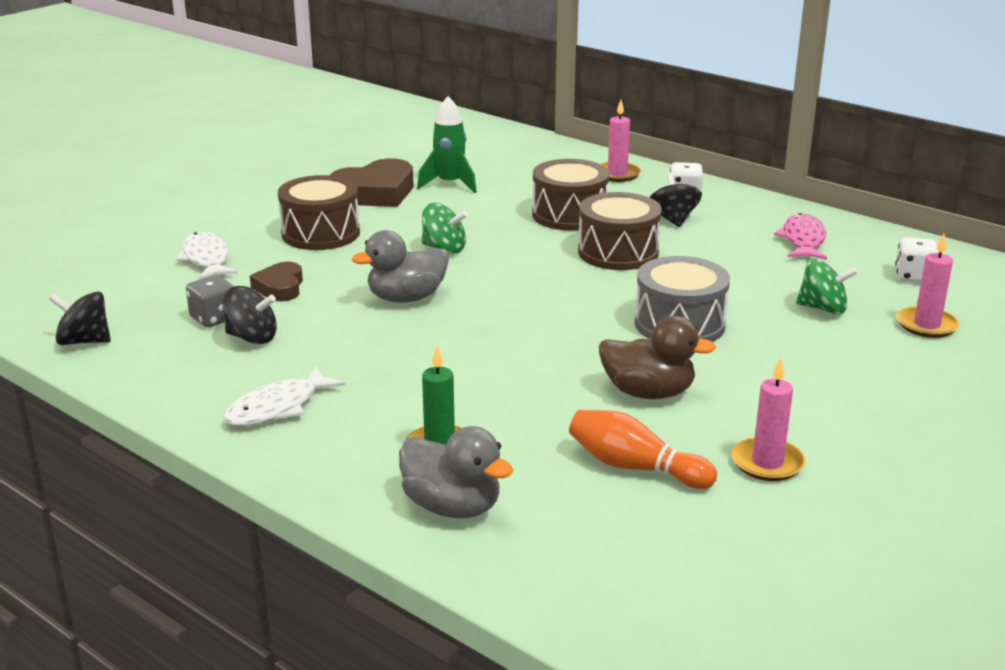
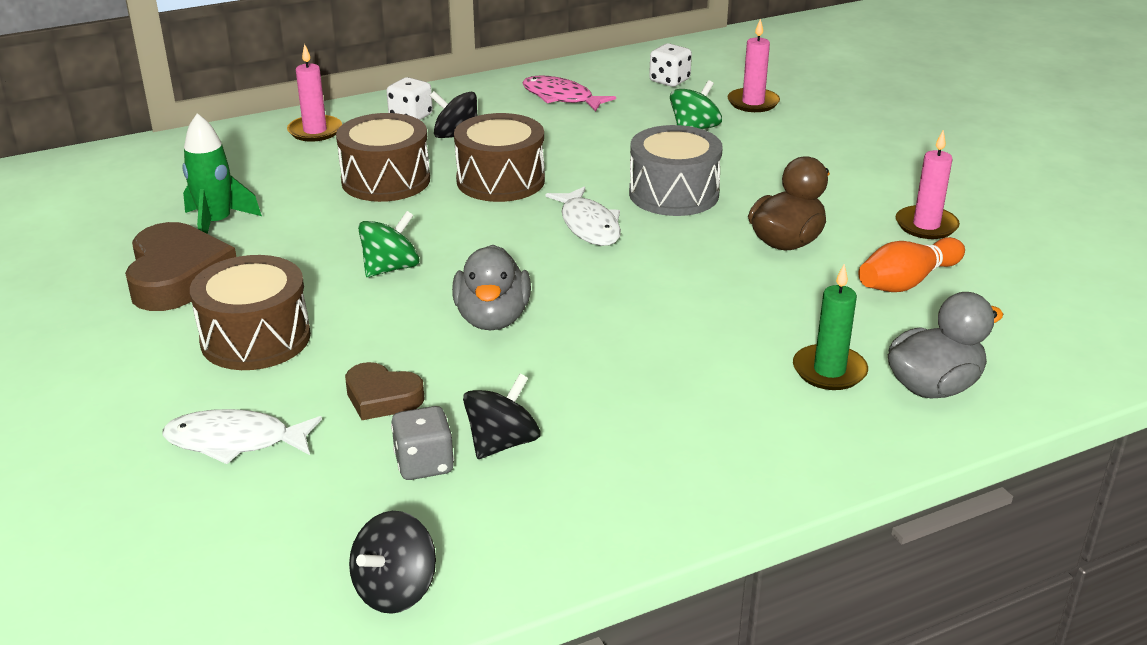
camera: 65 degrees left, 5 degrees up
(278, 408) = (687, 454): white fish -> white fish (589, 225)

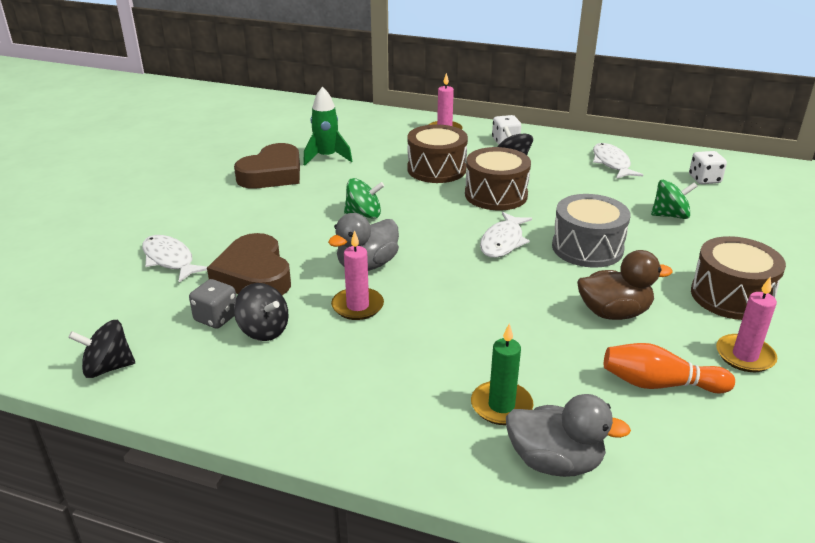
camera: 45 degrees right, 0 degrees up
(255, 338) = (253, 218): brown drum -> brown drum (731, 296)
(382, 397) = (254, 275): brown heart -> brown heart, size x1.73
(502, 443) = (264, 330): black spinning top -> black spinning top turned 45 degrees clockwise
(561, 97) = (611, 163): pink fish -> white fish
(753, 103) = (745, 216): pink candle -> pink candle (357, 306)

